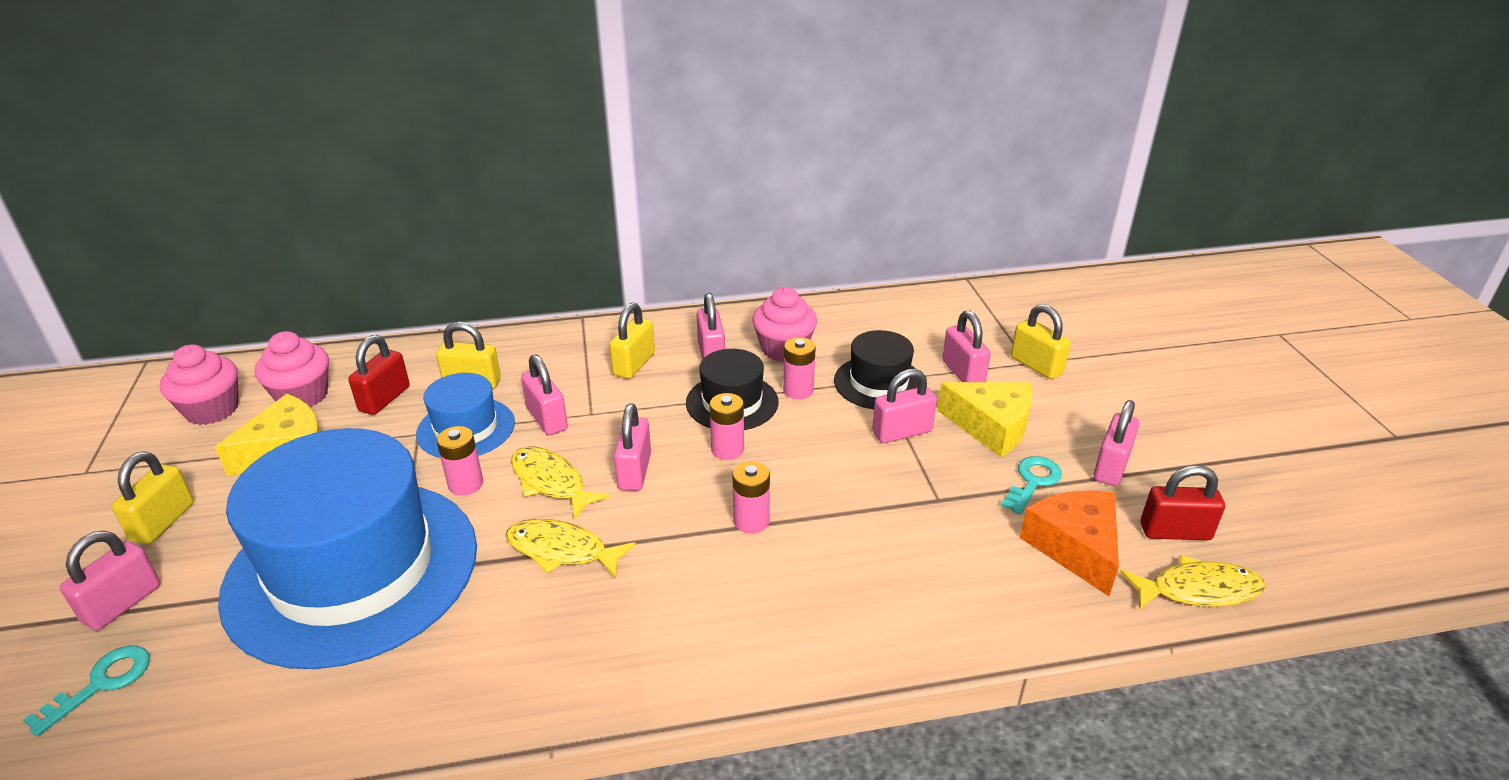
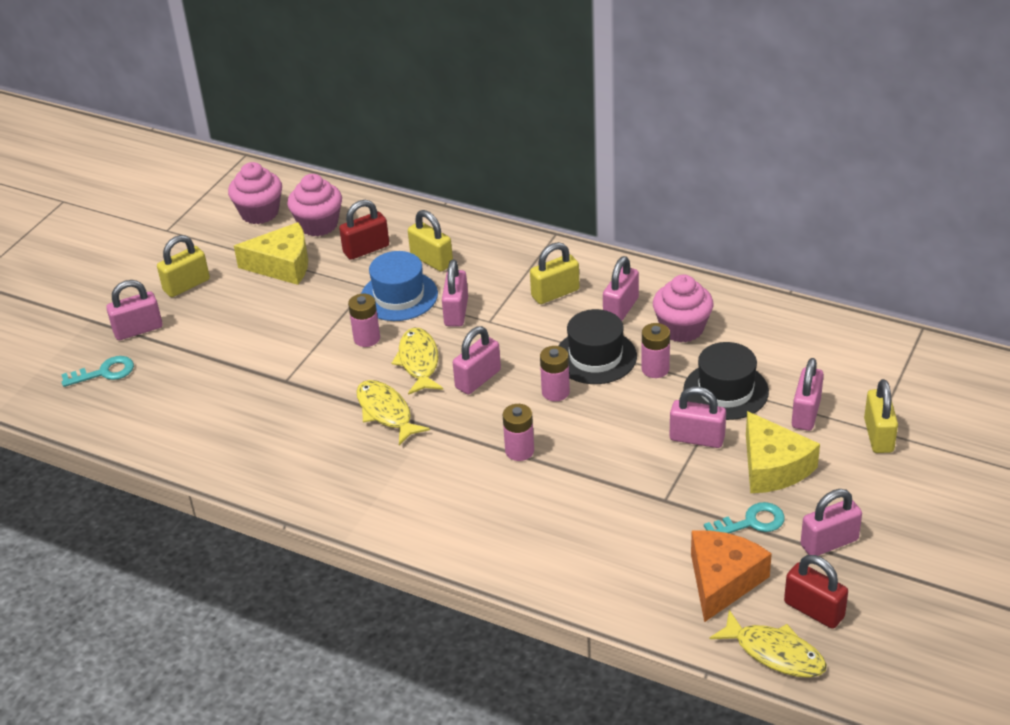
camera: 40 degrees right, 5 degrees up
(352, 570) = (262, 366): blue hat -> none

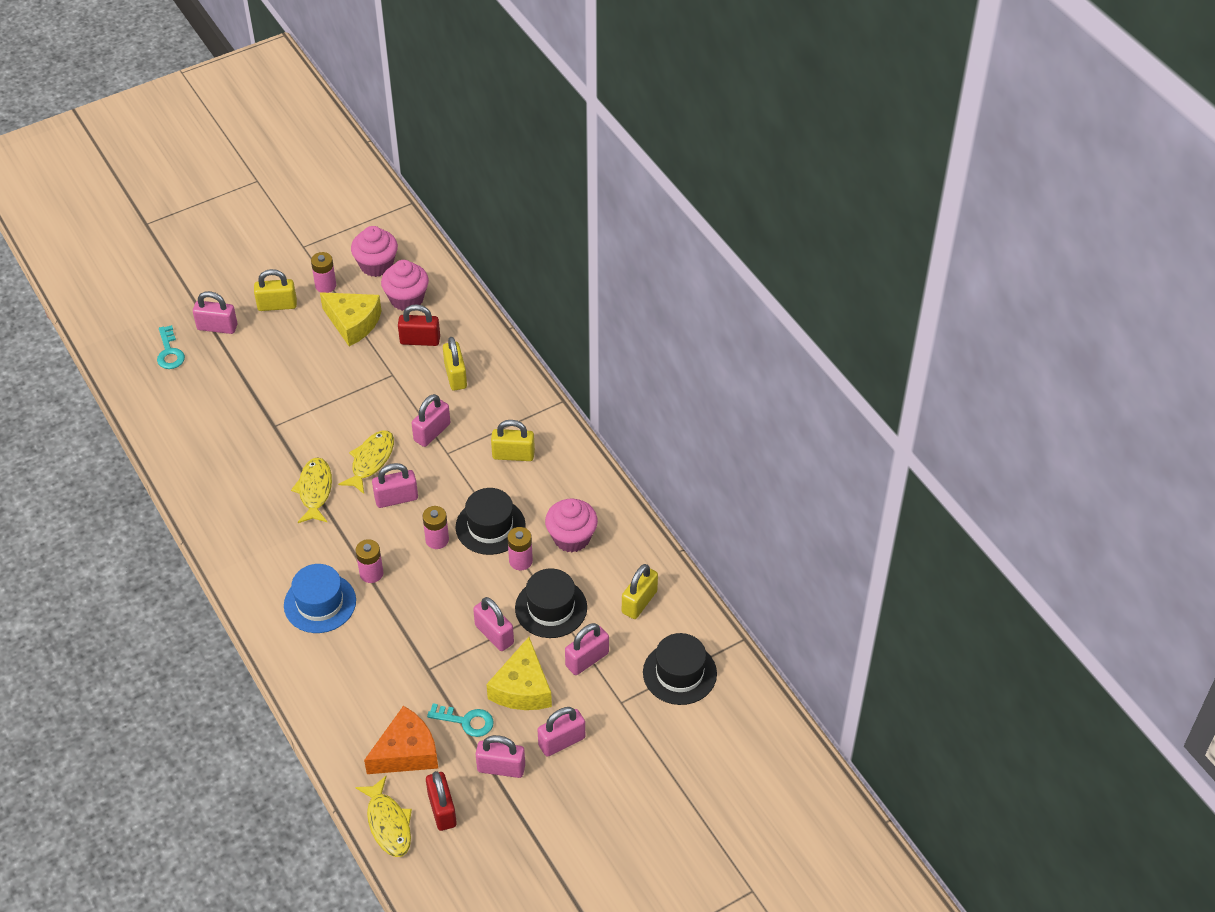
camera: 30 degrees right, 10 degrees up
(104, 372) = (169, 352): turquoise key -> turquoise key turned 60 degrees clockwise
(367, 338) = (354, 420): pink battery -> pink battery (325, 285)
(399, 296) = (406, 395): blue hat -> blue hat (320, 603)
(621, 309) = (545, 495): pink padlock -> pink padlock (561, 741)
(878, 435) = (618, 708): yellow padlock -> yellow padlock (639, 602)
(900, 381) = (679, 673): none -> black hat

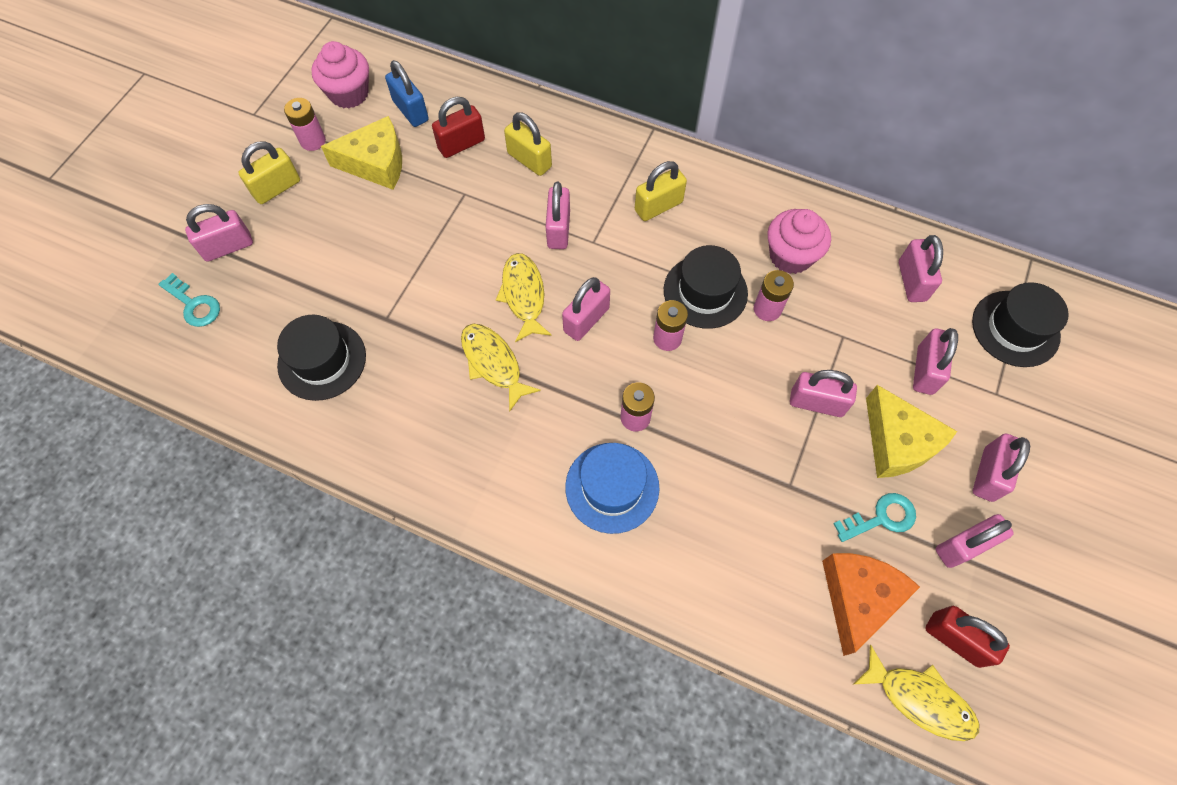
camera: 35 degrees left, 15 degrees up
(407, 299) = (410, 111): pink cupcake -> blue padlock
(551, 608) = (841, 339): black hat -> black hat (322, 360)
(639, 602) = (912, 281): yellow padlock -> pink padlock

